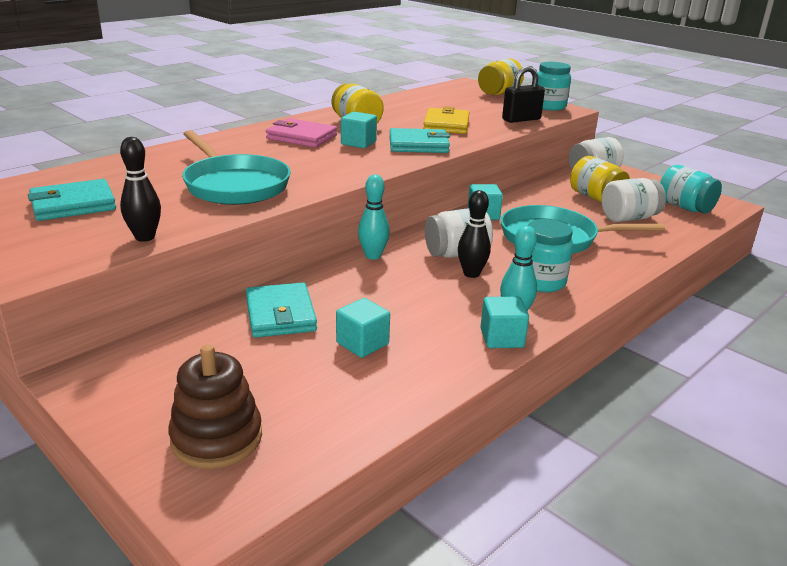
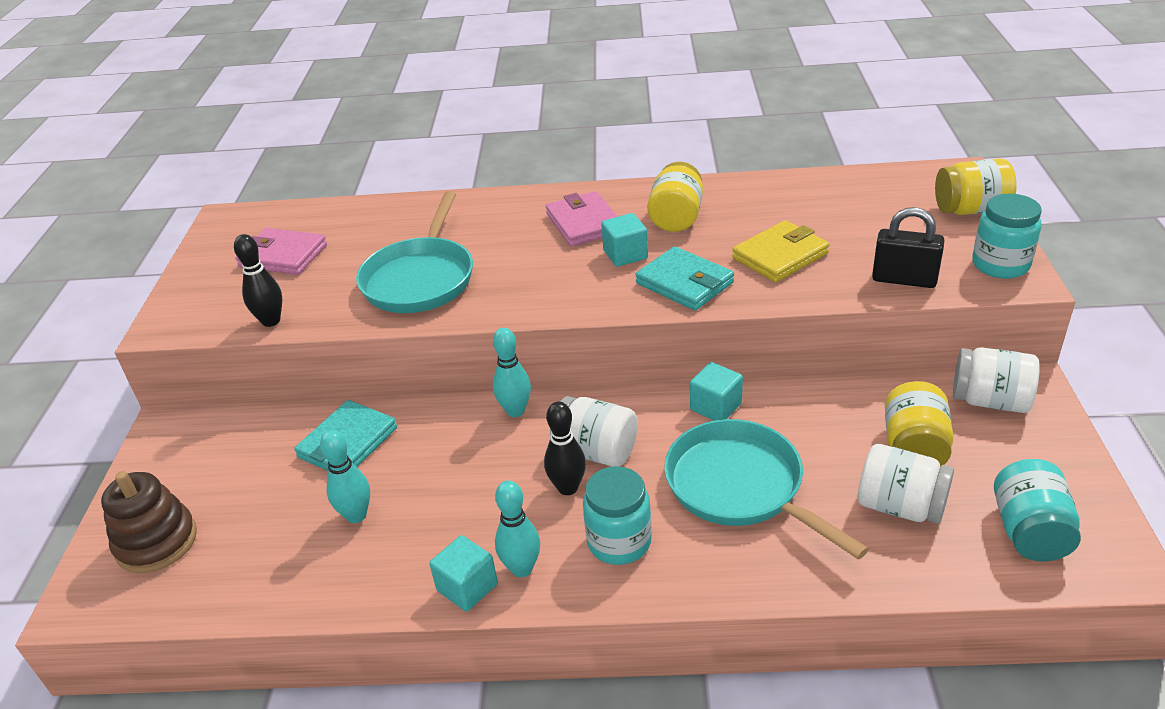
camera: 50 degrees right, 10 degrees up
(73, 205) = (283, 256): turquoise wallet -> pink wallet
(362, 343) = (356, 515): turquoise cube -> turquoise bowling pin

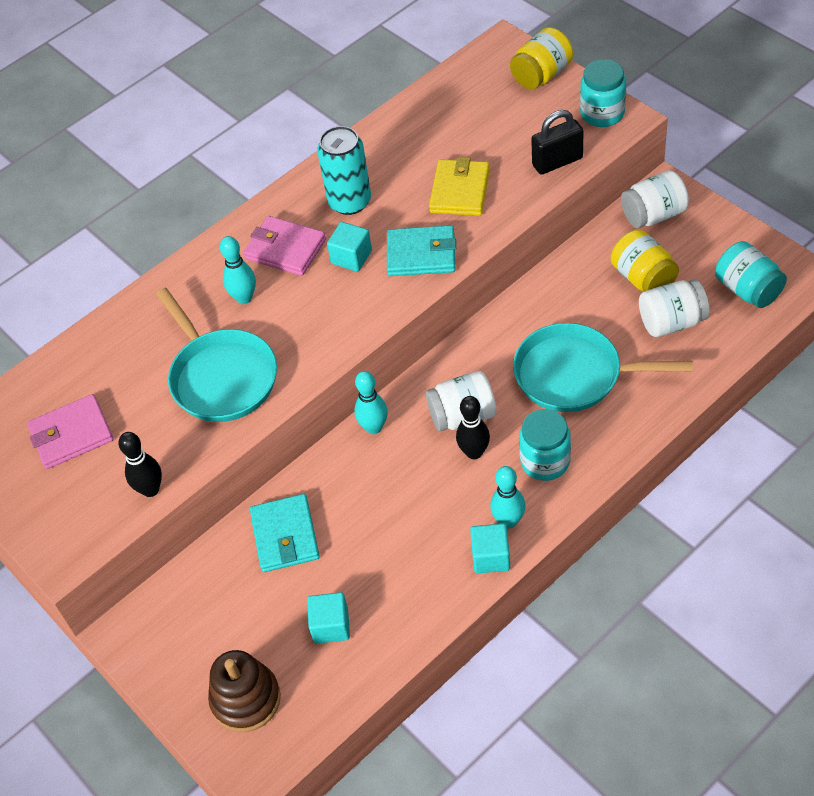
camera: 40 degrees left, 15 degrees up
(356, 515) = (361, 574): turquoise bowling pin -> turquoise bowling pin (244, 298)
(676, 217) = (350, 202): yellow jar -> turquoise can
(715, 407) = (501, 331): turquoise cube -> turquoise cube (331, 626)

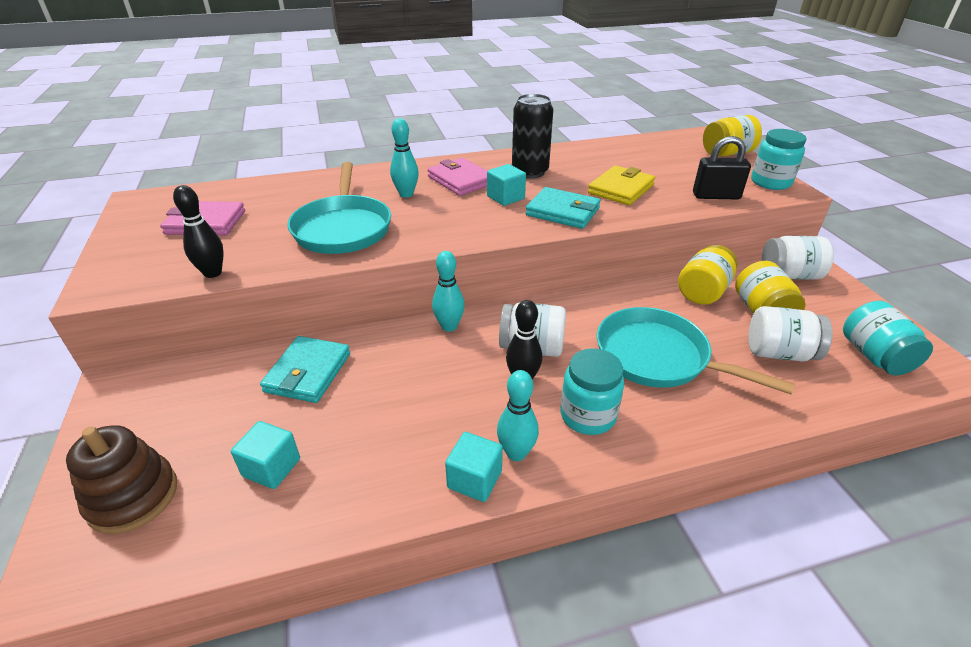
camera: 20 degrees right, 15 degrees down
(350, 202) = (530, 172): turquoise can -> black can
(582, 275) = (703, 292): none -> yellow jar

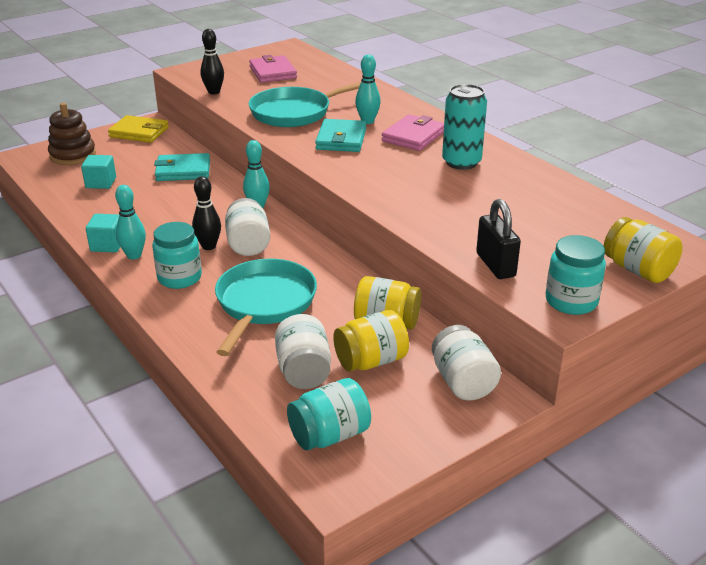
camera: 70 degrees right, 5 degrees down
(505, 197) = (395, 160): turquoise cube -> none
(530, 172) = (461, 162): black can -> turquoise can
(562, 212) = (388, 188): turquoise wallet -> turquoise wallet (341, 139)
(621, 189) = (463, 211): yellow wallet -> yellow wallet (139, 132)

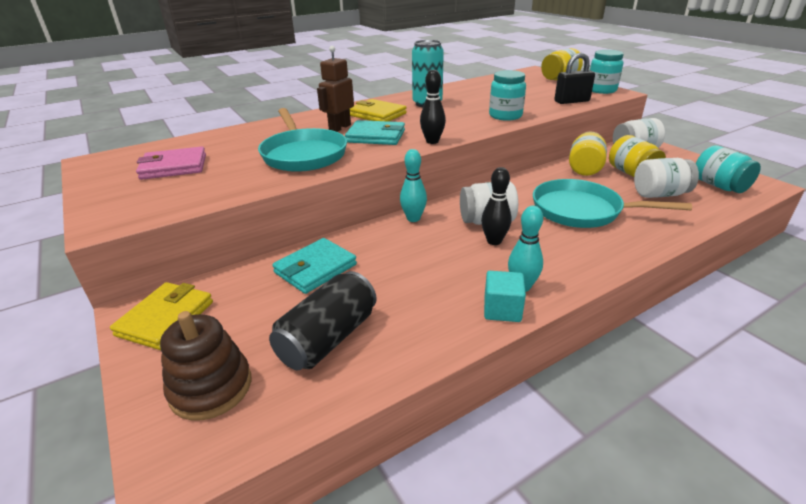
camera: 85 degrees left, 0 degrees up
(101, 183) = (328, 338): turquoise cube -> black can
(179, 278) = (557, 254): turquoise jar -> turquoise jar (505, 116)
(183, 171) = (315, 268): turquoise wallet -> turquoise wallet turned 45 degrees clockwise
(214, 92) = (208, 198): black bowling pin -> black bowling pin (432, 141)
(367, 121) = (339, 128): turquoise bowling pin -> brown robot
(413, 136) = (377, 114): pink wallet -> yellow wallet

